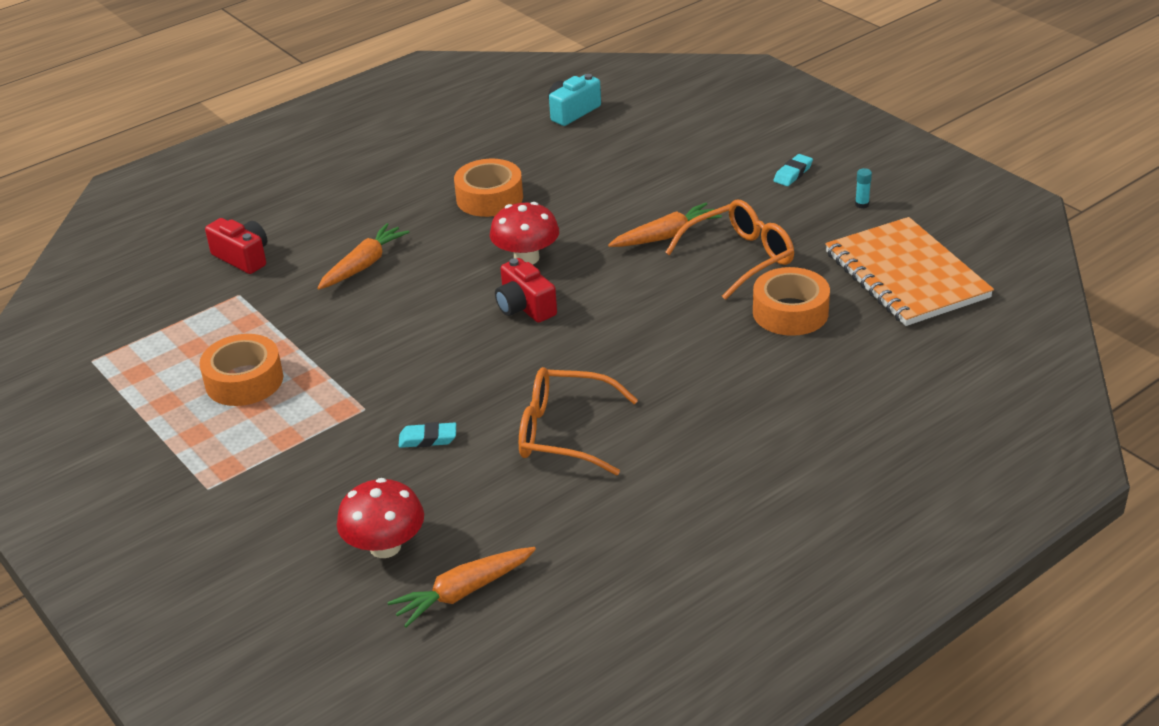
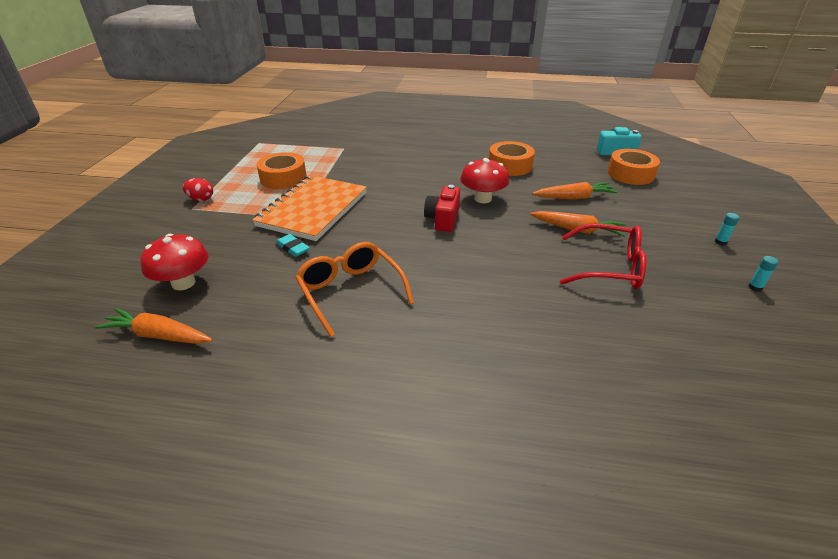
camera: 45 degrees right, 0 degrees up
(193, 472) = (201, 199): none -> red egg
(243, 257) = (370, 137): red camera -> none
(364, 265) = (407, 163): orange carrot -> orange carrot (574, 197)
(740, 257) = (609, 267): orange glasses -> red glasses
(790, 312) = (596, 320): orange tape -> orange tape (630, 174)
(793, 173) = (720, 242): turquoise eraser -> turquoise glue stick
(906, 275) = (734, 356): orange notebook -> orange notebook (313, 209)

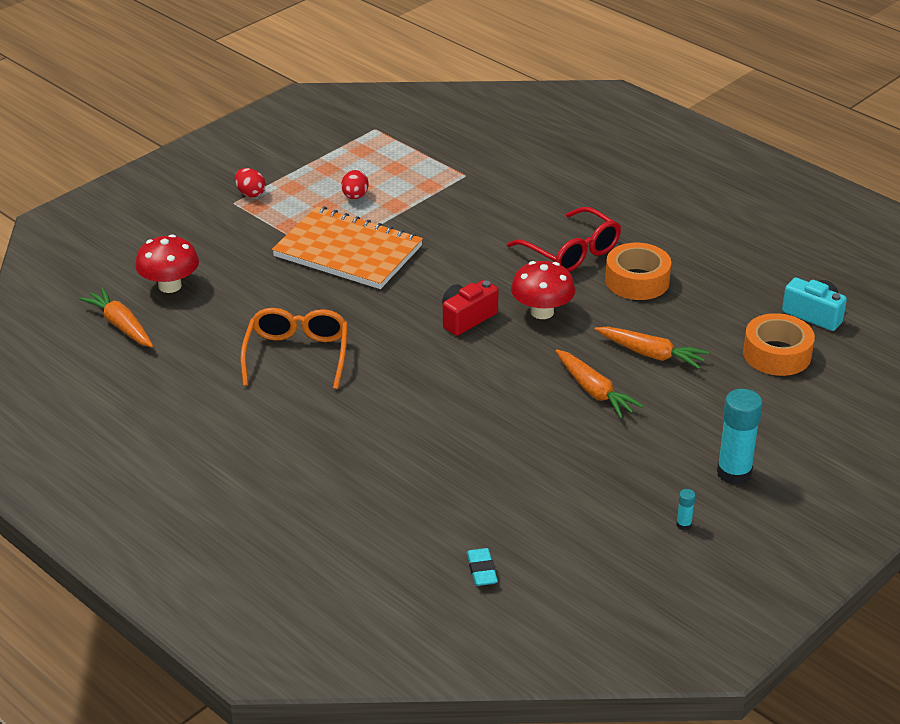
camera: 35 degrees right, 0 degrees up
(283, 178) = (355, 196): orange tape -> red egg
(293, 248) = (288, 289): turquoise eraser -> turquoise eraser (481, 570)
(313, 209) = (348, 251): orange notebook -> orange notebook turned 60 degrees clockwise
(609, 267) = (566, 441): red glasses -> red glasses (572, 252)
(720, 242) = (734, 473): turquoise glue stick -> turquoise glue stick, size x2.34

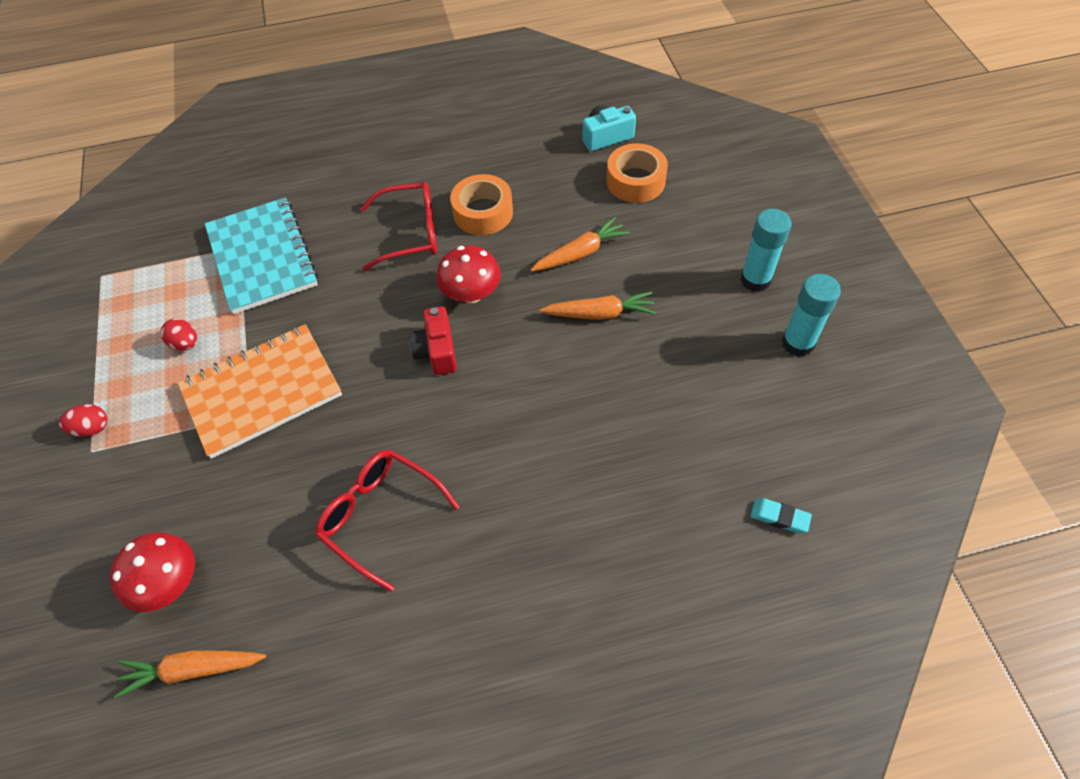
camera: 55 degrees left, 20 degrees up
(297, 355) = (380, 516): orange glasses -> red glasses
(467, 191) = (262, 257): none -> turquoise notebook
(683, 525) = (797, 343): turquoise glue stick -> turquoise glue stick, size x2.34

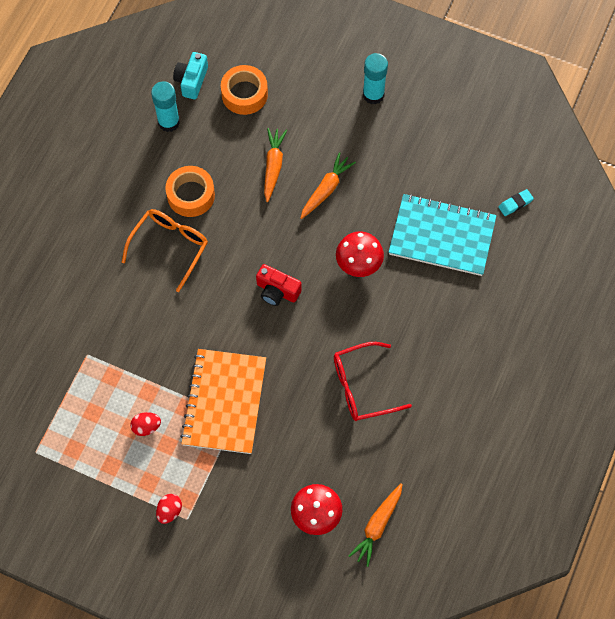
camera: 55 degrees left, 10 degrees up
(262, 257) = (110, 345): turquoise notebook -> turquoise notebook (442, 236)
(411, 233) = (170, 246): red glasses -> orange glasses
(471, 294) = (251, 245): red mushroom -> red mushroom (359, 263)
(797, 343) = (430, 111): turquoise glue stick -> turquoise glue stick (168, 122)

